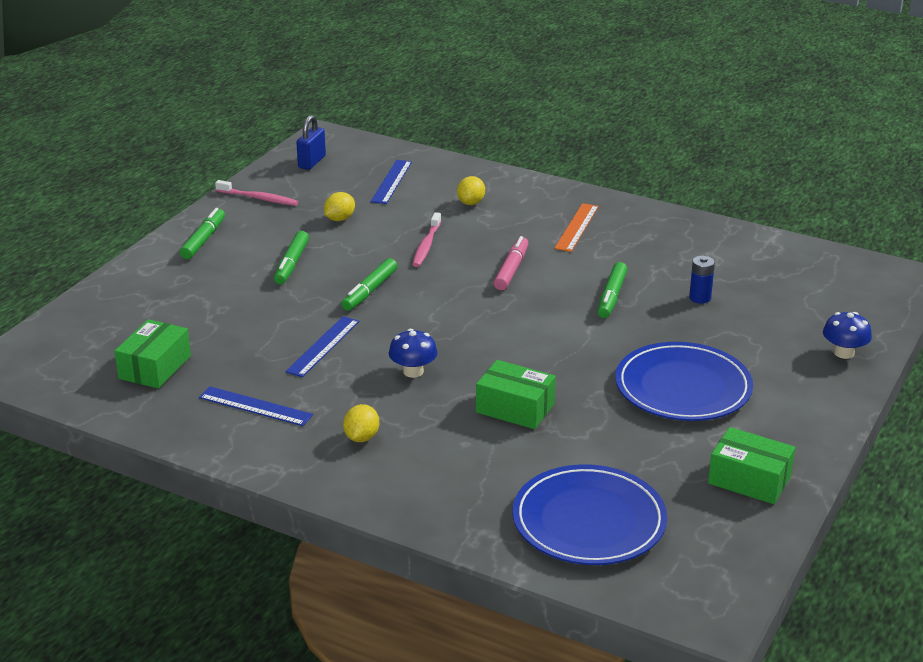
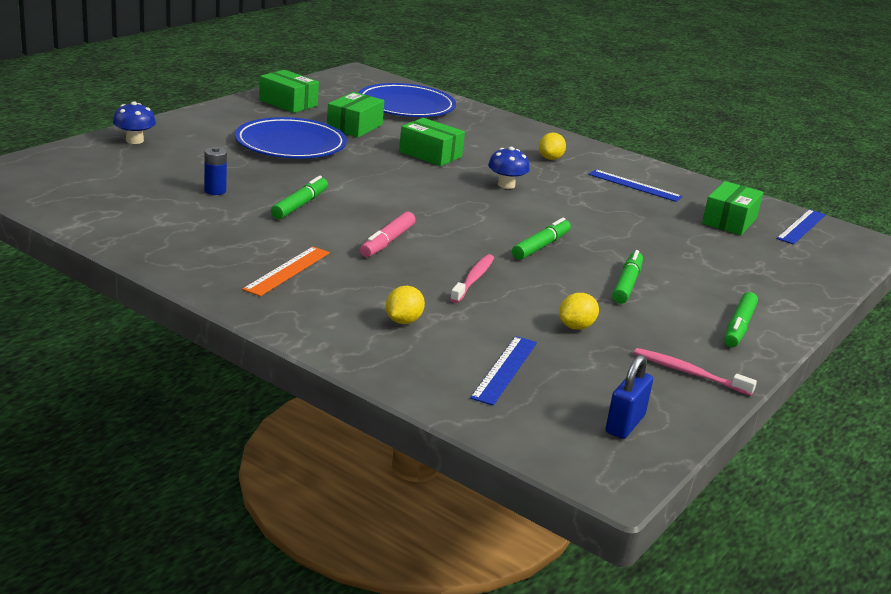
camera: 175 degrees left, 5 degrees down
(323, 346) = (584, 212): blue ruler -> blue ruler (801, 226)
(632, 444) = (354, 127): none -> green box

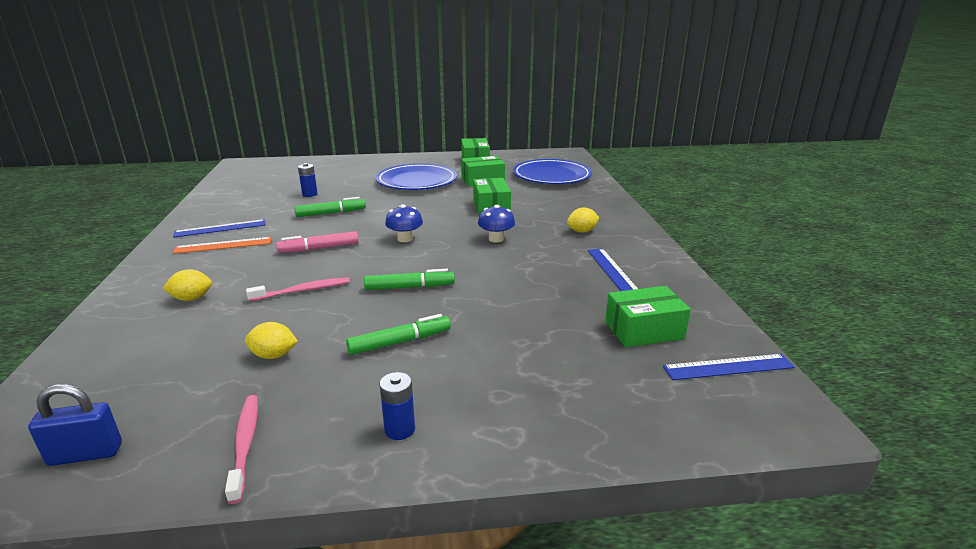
camera: 50 degrees right, 0 degrees up
(134, 140) = (341, 162): blue mushroom -> blue mushroom (405, 239)
(504, 369) = (147, 360): blue ruler -> blue ruler (220, 228)
(738, 327) = (400, 429): green marker -> blue battery

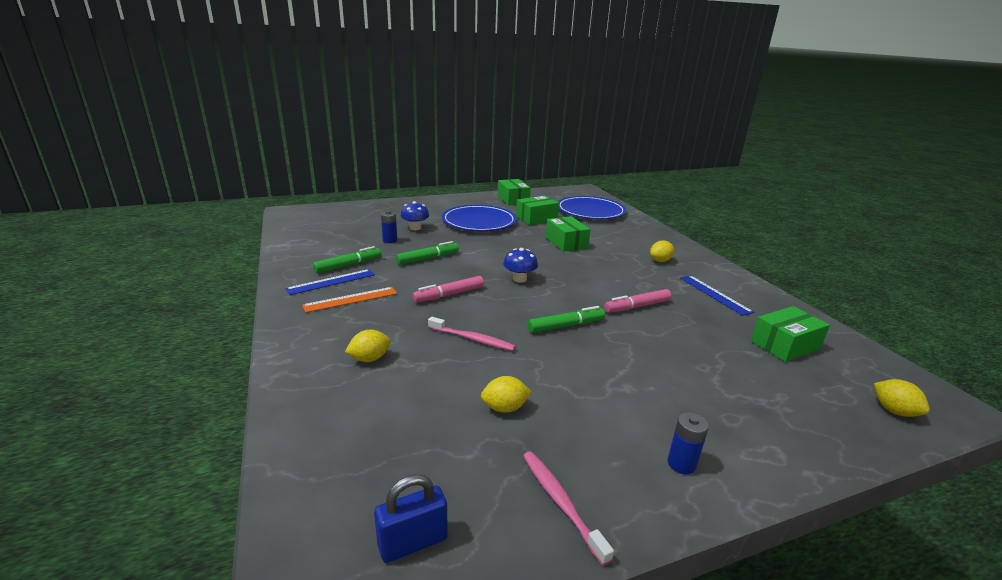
camera: 15 degrees left, 0 degrees up
(303, 291) = (472, 339): pink toothbrush -> pink toothbrush turned 60 degrees clockwise
(400, 342) = (606, 380): green marker -> green marker (348, 265)
(496, 239) = (597, 273): blue mushroom -> blue mushroom (415, 228)
(506, 275) = (637, 306): none -> pink marker
(710, 414) = (894, 411): none -> yellow lemon
(728, 367) = (870, 369): blue ruler -> none

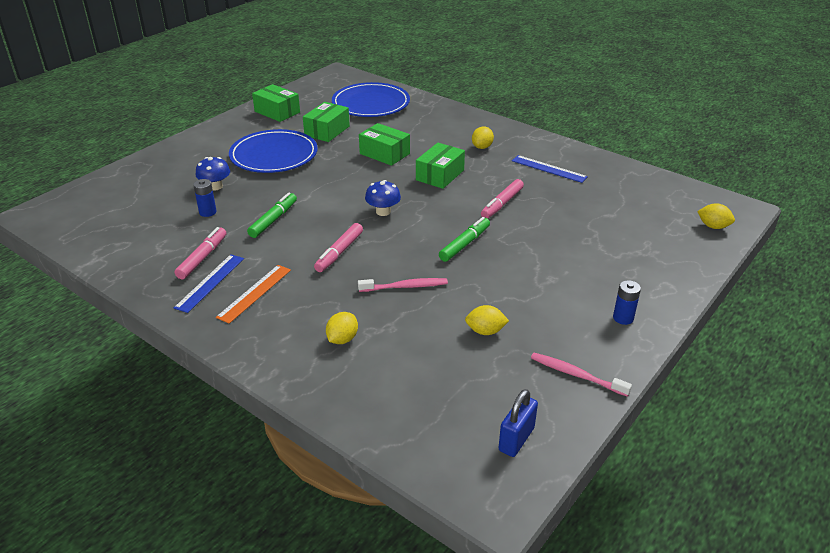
camera: 30 degrees left, 10 degrees up
(348, 265) = (203, 258): green marker -> pink marker
(505, 408) = (485, 331): yellow lemon -> yellow lemon turned 45 degrees clockwise
(784, 345) = (625, 199): green box -> green box (440, 175)

